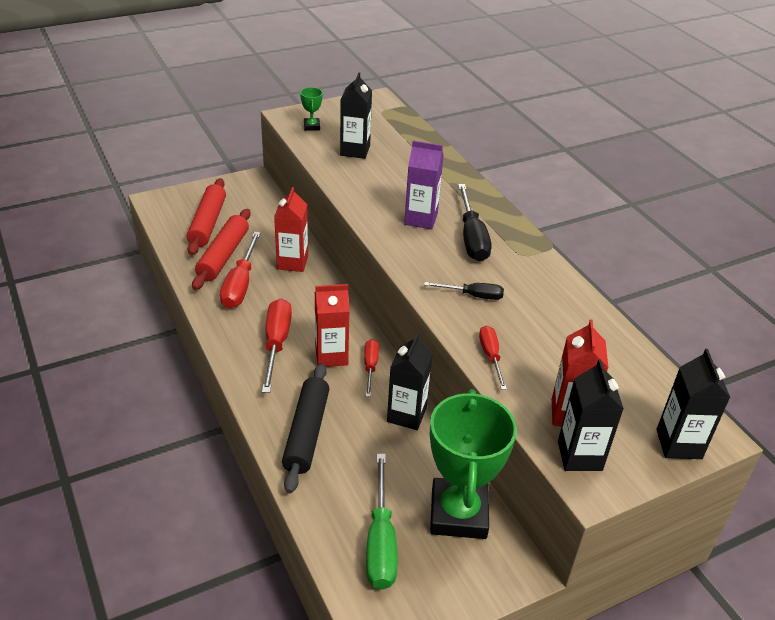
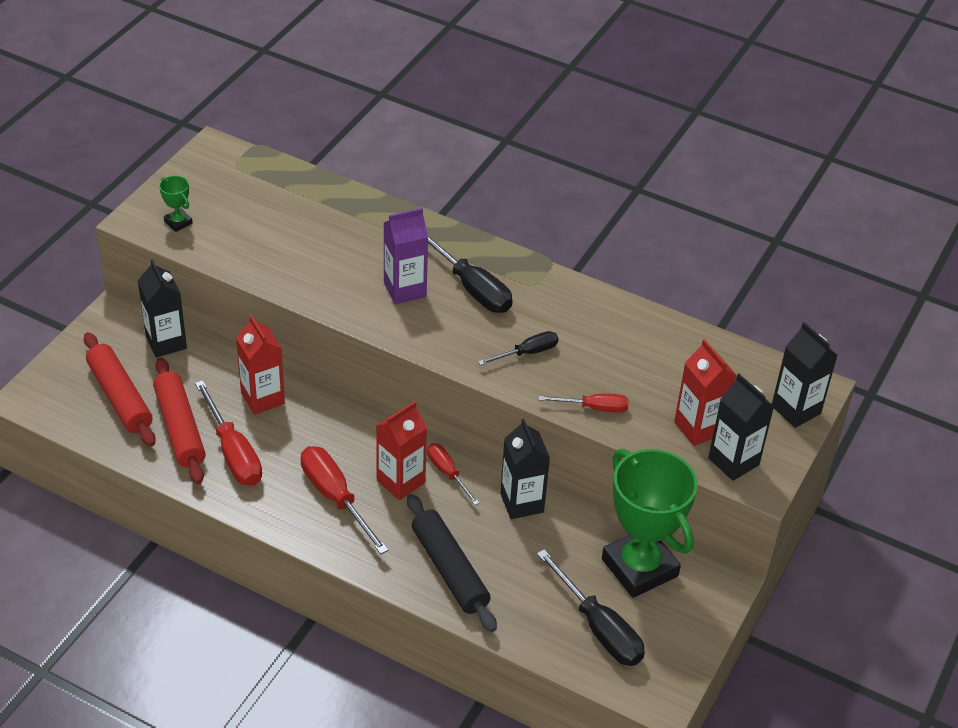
camera: 35 degrees left, 5 degrees up
(355, 150) = (258, 234): black carton -> black carton (166, 342)
(381, 541) = (599, 628): green screwdriver -> black screwdriver
(490, 356) = (594, 408): red screwdriver -> red screwdriver turned 135 degrees clockwise

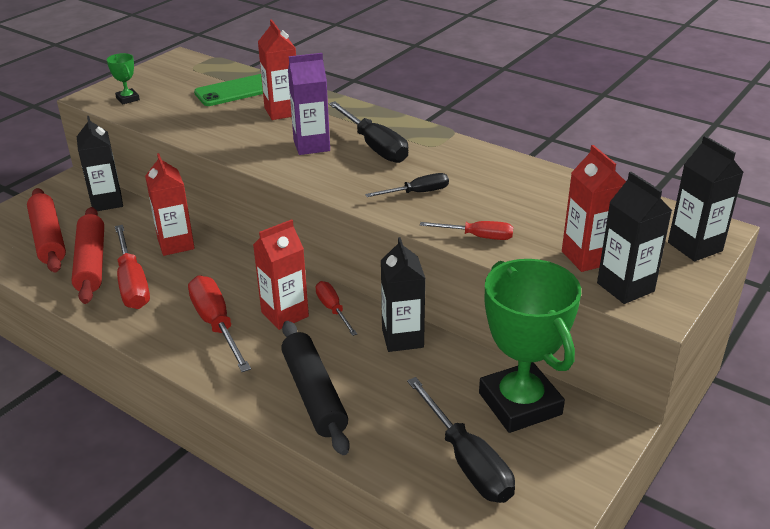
camera: 10 degrees right, 10 degrees down
(298, 204) = (235, 91): none -> green phone
(360, 237) = (282, 111): none -> red carton

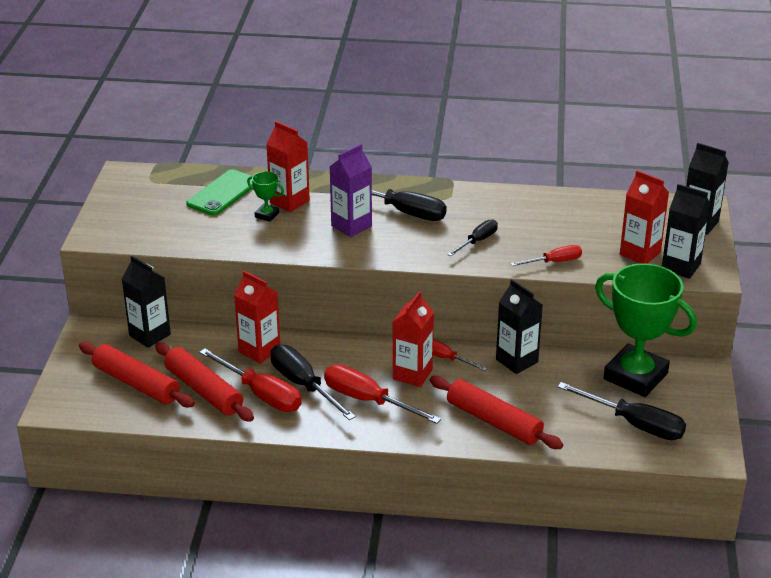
camera: 30 degrees left, 0 degrees up
(127, 99) = (130, 229): green trophy -> green trophy (267, 215)
(177, 288) = (303, 385): none -> black screwdriver
(314, 394) = (493, 421): black rolling pin -> red rolling pin

